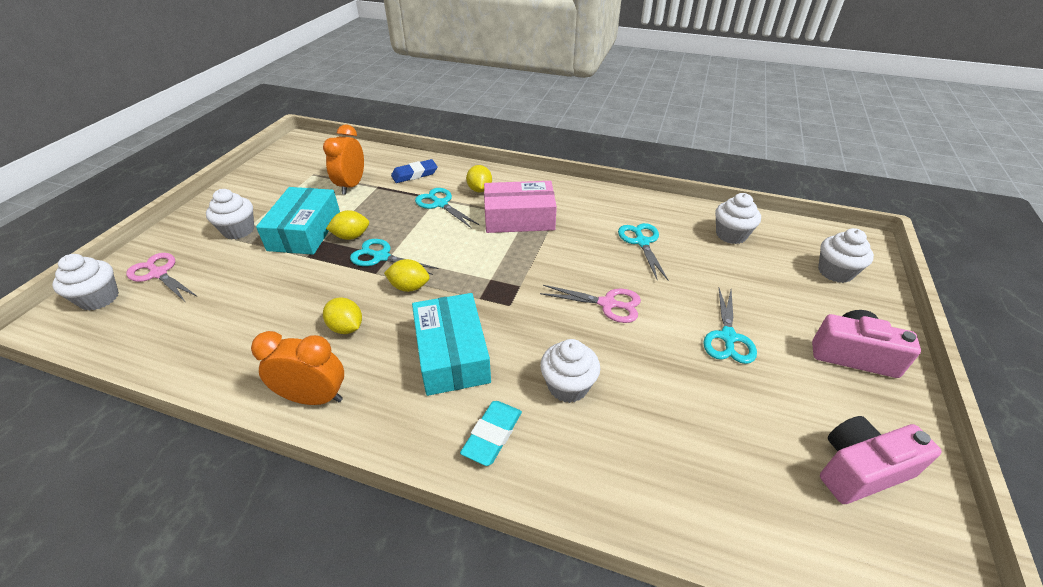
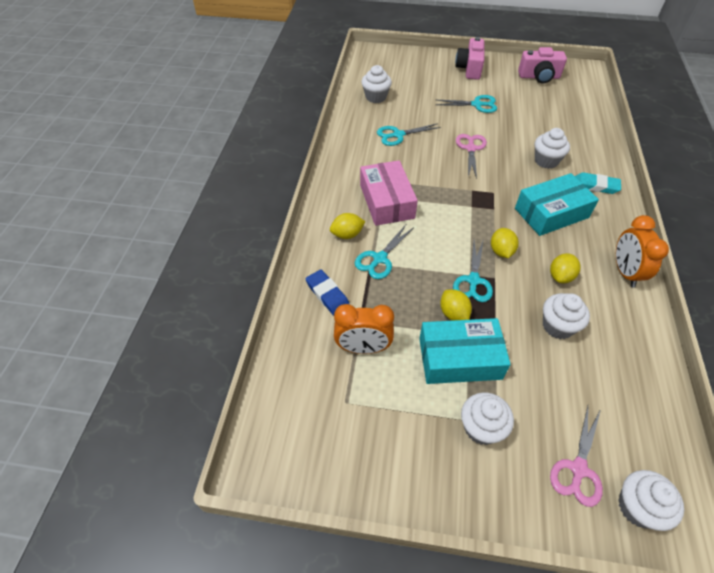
camera: 100 degrees left, 10 degrees up
(835, 272) = (402, 64): white cupcake -> white cupcake (557, 326)
(860, 470) = (539, 77): pink camera -> pink camera turned 60 degrees counterclockwise

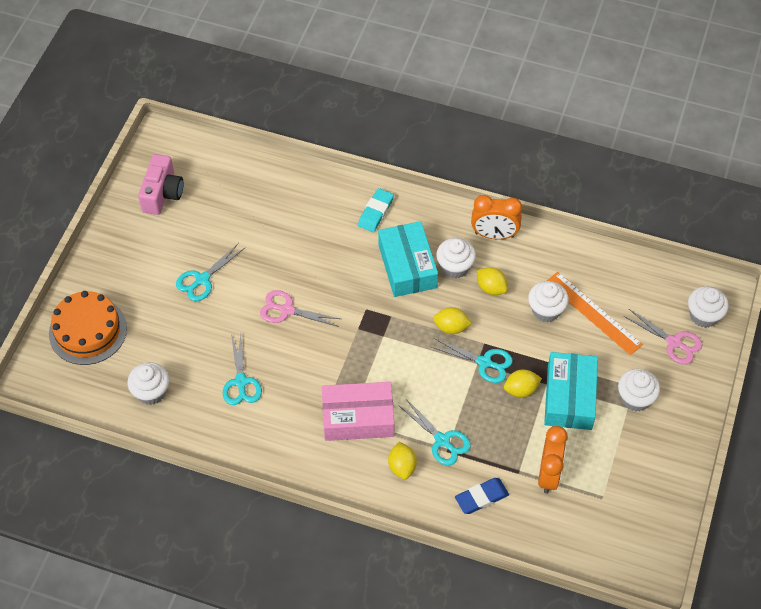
camera: 80 degrees left, 5 degrees up
(413, 65) = (88, 331): none -> orange cake
(469, 69) = (118, 265): pink camera -> none
(477, 104) = (202, 279): turquoise scissors -> turquoise scissors turned 150 degrees counterclockwise
(546, 161) = (326, 242): white cupcake -> white cupcake (455, 267)
(577, 372) = (593, 313): none -> orange ruler

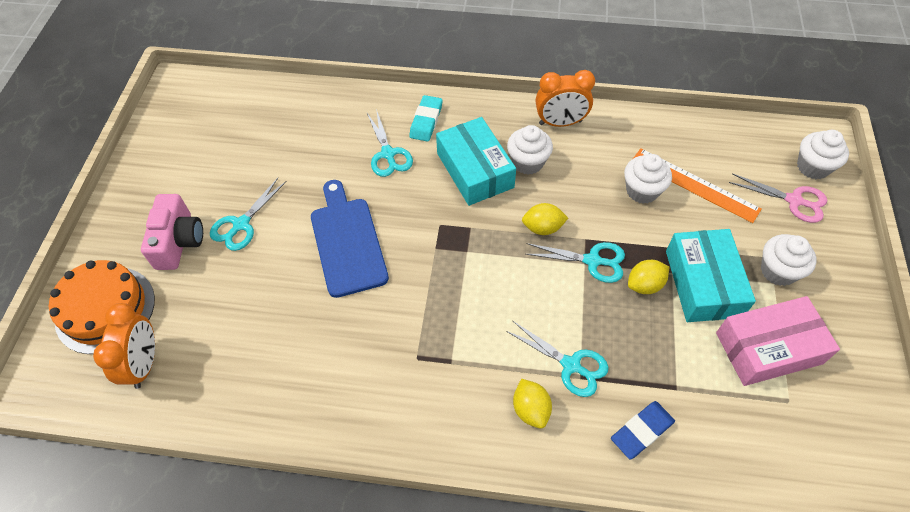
camera: 10 degrees left, 0 degrees up
(151, 392) = (193, 372): white cupcake -> none
(162, 193) = (184, 140): pink camera -> pink camera (179, 242)
(241, 382) = (306, 338): turquoise scissors -> turquoise scissors (388, 154)
(287, 310) = (347, 242): pink scissors -> blue cutting board
(358, 417) = (460, 356): pink box -> pink box (768, 348)
(491, 288) = (574, 177): yellow lemon -> none
(549, 474) = (713, 383): orange clock -> orange clock (144, 364)

